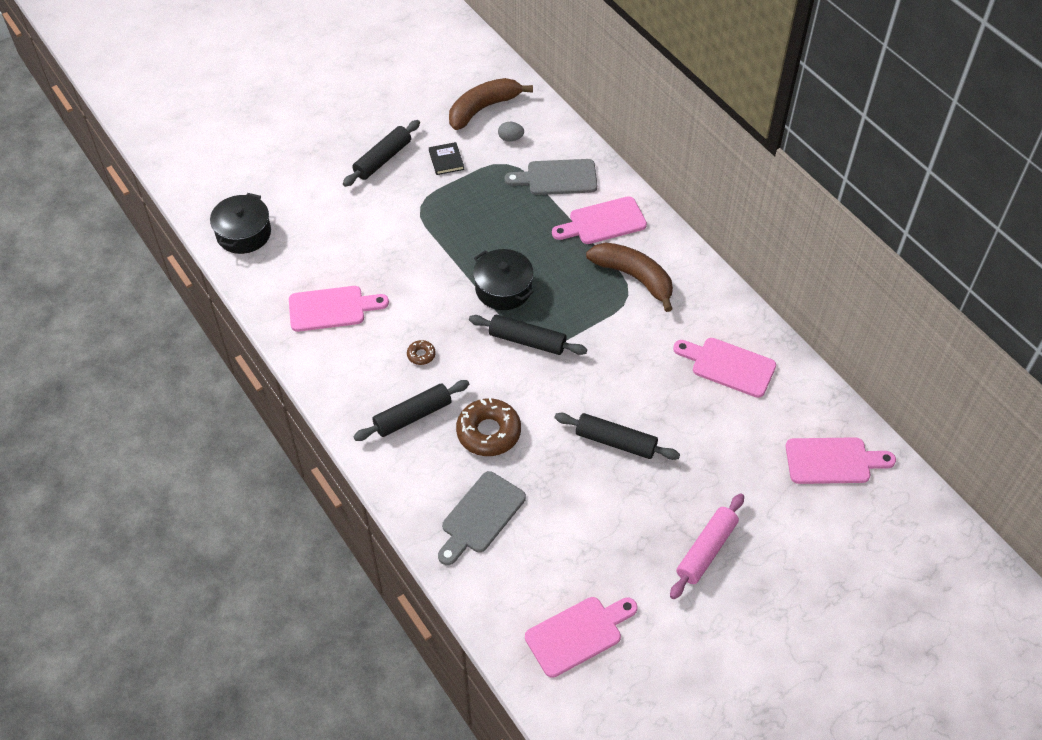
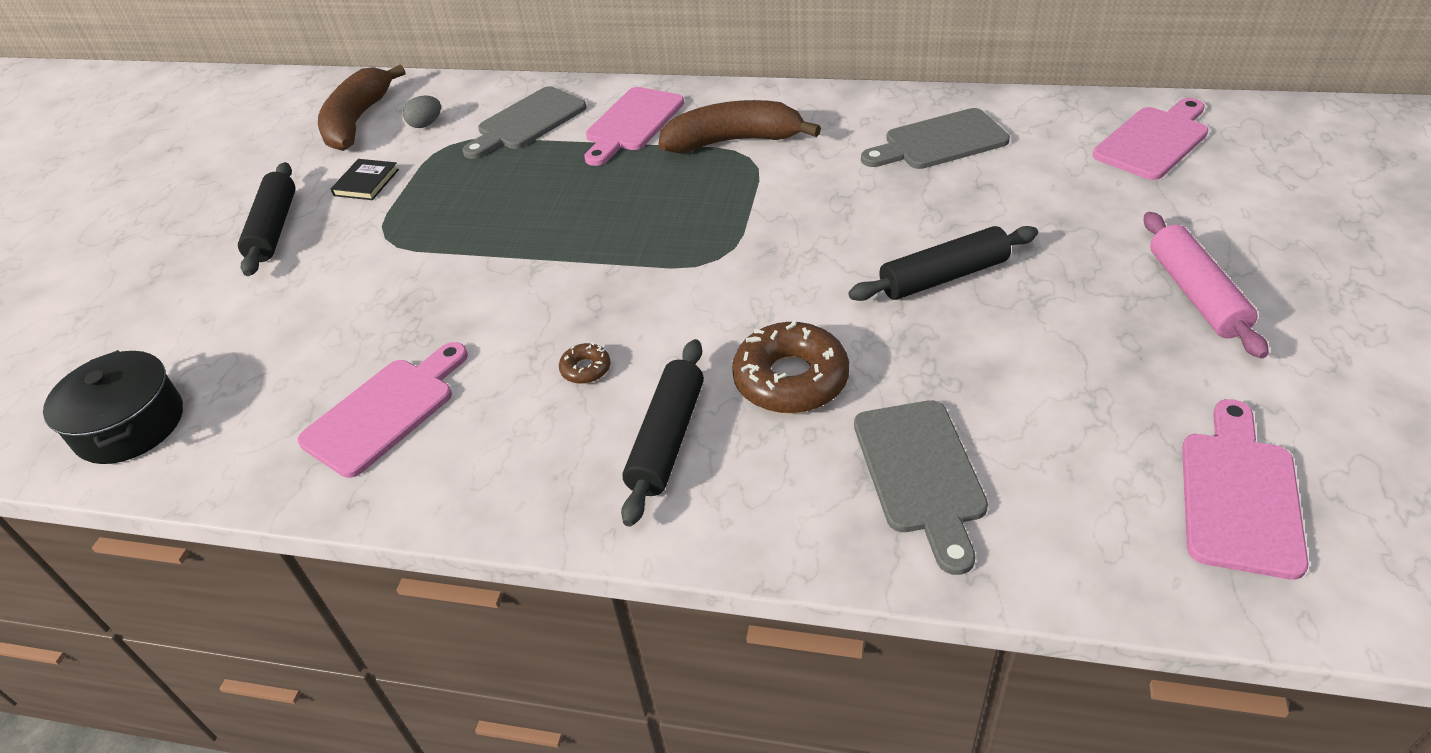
camera: 40 degrees left, 10 degrees down
(446, 160) = (366, 182): black book -> black book turned 75 degrees clockwise
(503, 289) = (601, 240): black pot -> none
(527, 341) = (700, 264): black rolling pin -> none
(728, 366) = (939, 142): pink cutting board -> grey cutting board

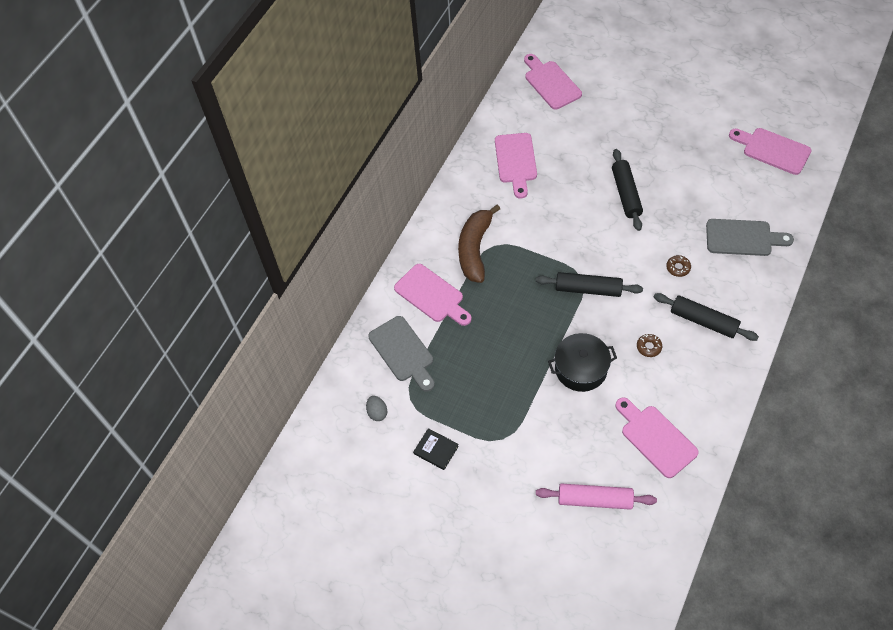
camera: 75 degrees left, 15 degrees up
(130, 425) = (633, 567): black pot -> black pot (581, 369)
(274, 228) = (468, 505): black rolling pin -> black rolling pin (588, 289)
(357, 121) = (351, 457): brown banana -> none
(790, 379) = (678, 268): brown donut -> brown donut, size x0.46
(939, 142) = (516, 161): grey cutting board -> pink cutting board
(1195, 294) = (665, 116): pink rolling pin -> pink rolling pin (594, 500)

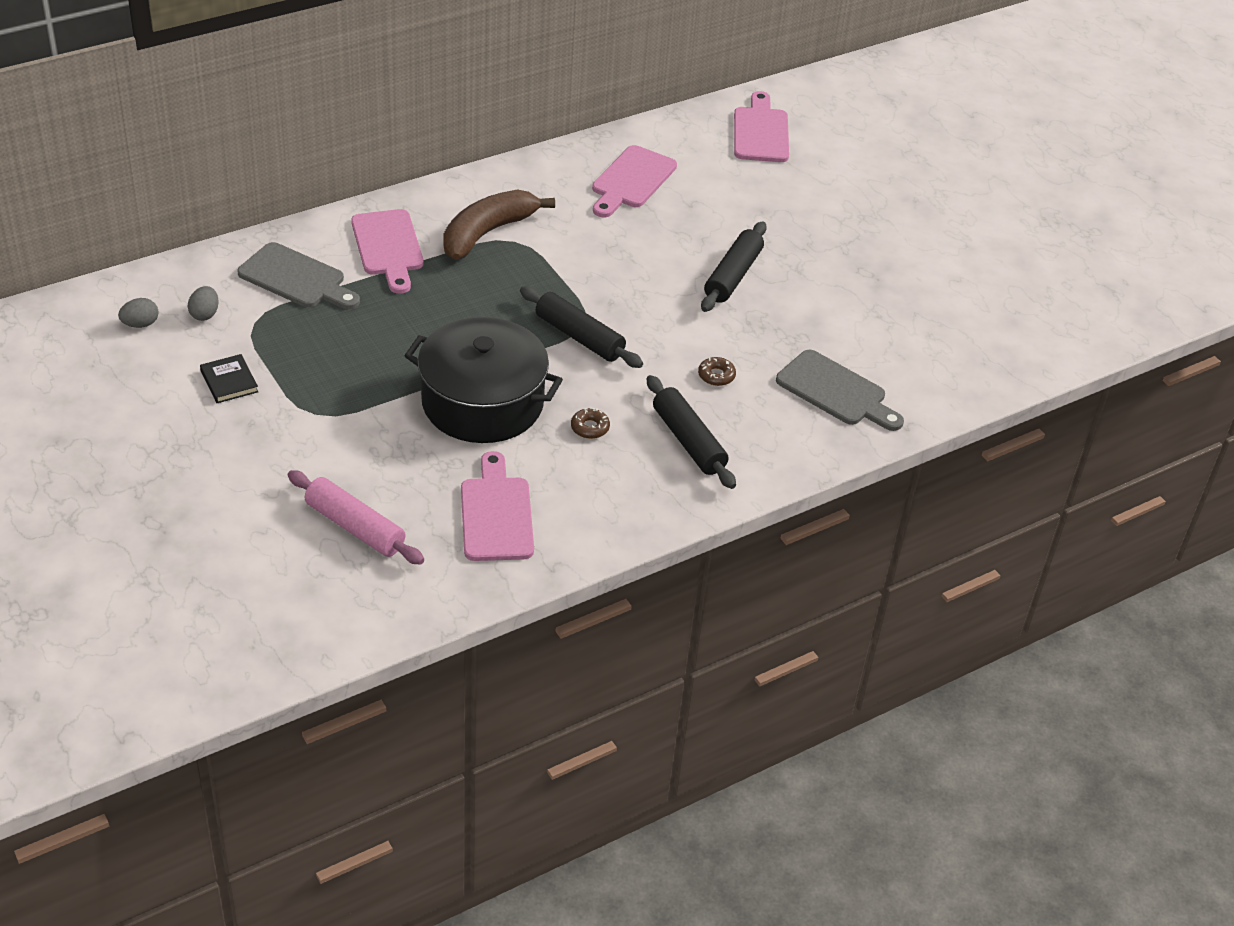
camera: 25 degrees right, 15 degrees down
(348, 445) = (140, 324): none -> grey egg
(403, 352) = (296, 278): grey cutting board -> grey cutting board turned 60 degrees counterclockwise
(581, 369) = (482, 402): black pot -> black pot, size x1.54
(772, 150) = (979, 330): pink cutting board -> none

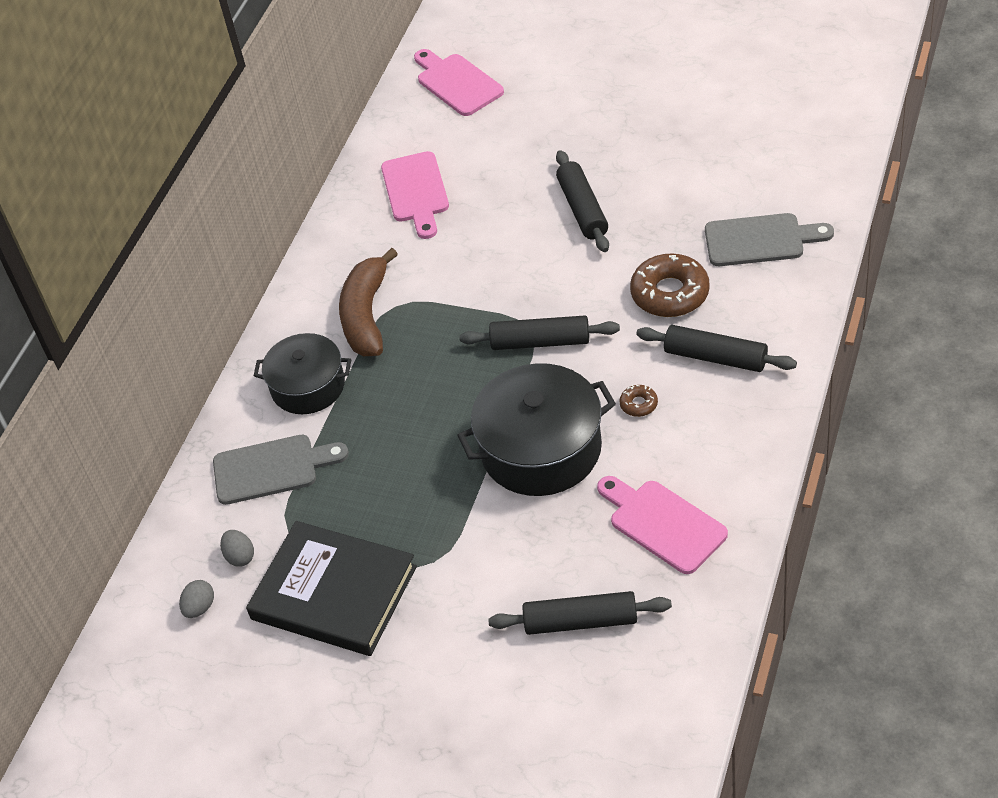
camera: 30 degrees left, 5 degrees up
(229, 381) = (334, 593): black book -> black book, size x2.46
(355, 527) = (580, 621): pink rolling pin -> black rolling pin
(388, 247) = (308, 386): pink cutting board -> black pot
(716, 375) = (670, 293): brown donut -> brown donut, size x2.17

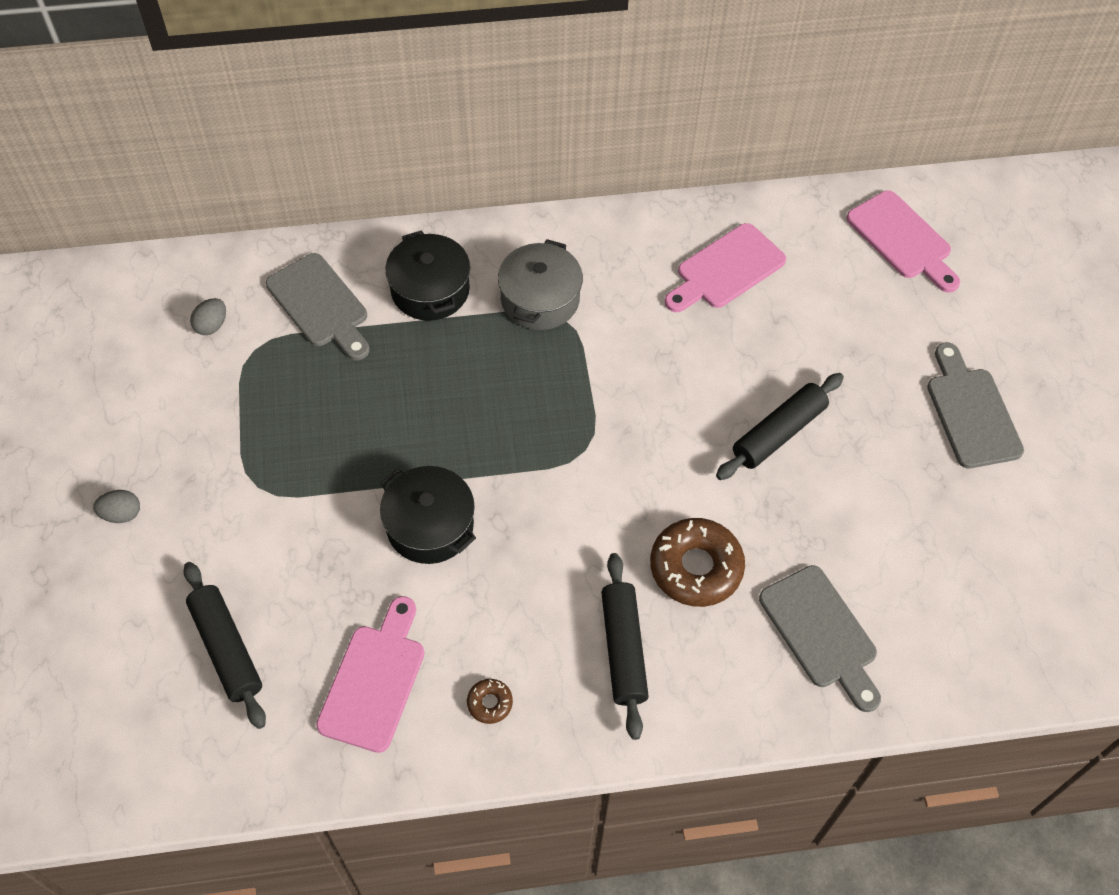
camera: 55 degrees right, 10 degrees up
(200, 607) = (146, 320): grey egg -> grey egg (122, 514)
(334, 593) = (195, 418): black book -> none
(366, 315) = (540, 299): brown banana -> grey pot
(457, 83) = (902, 239): pink cutting board -> pink cutting board turned 120 degrees clockwise
(540, 342) = (572, 468): black rolling pin -> none
(541, 449) = (430, 525): black pot -> black pot, size x0.65
(628, 99) = (971, 412): none -> grey cutting board
(638, 404) = (525, 596): brown donut -> brown donut (490, 703)

